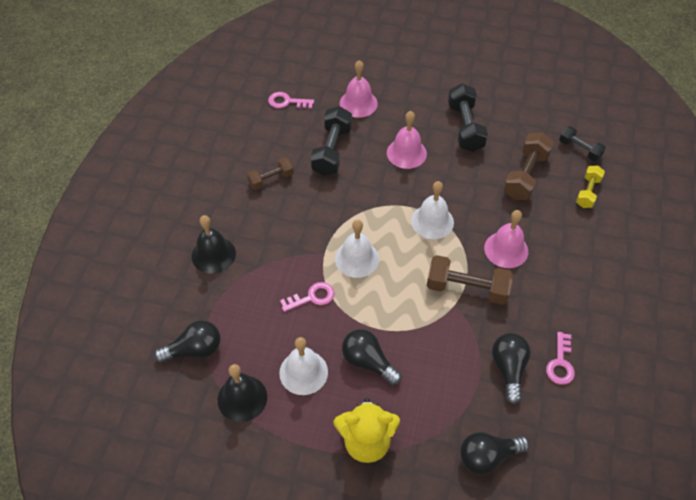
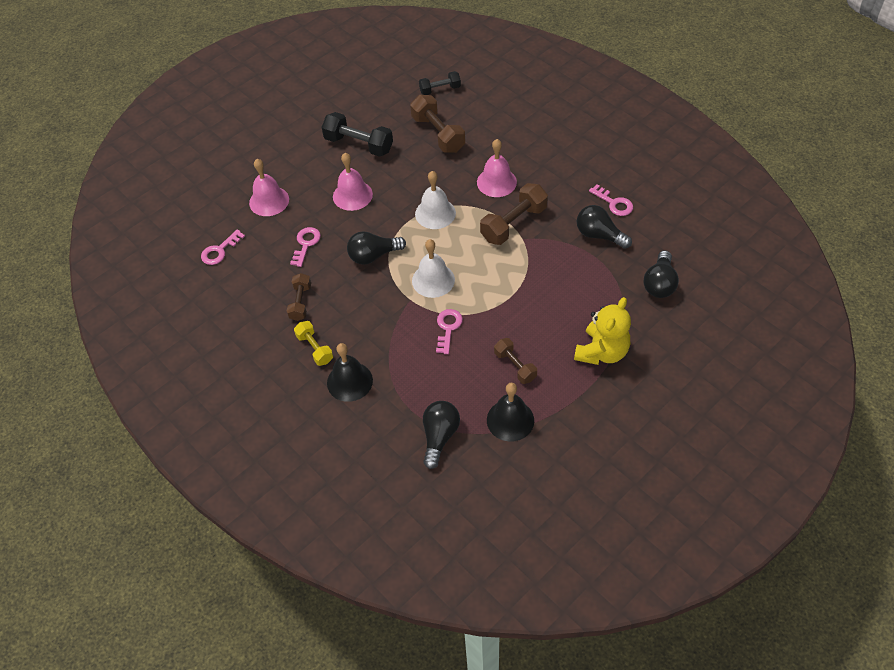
camera: 55 degrees left, 0 degrees up
(303, 372) = (515, 366): white bell -> brown dumbbell
(332, 150) = (306, 244): black dumbbell -> pink key
(368, 362) = (535, 318): black light bulb -> black light bulb (373, 255)
(587, 192) = (482, 107): yellow dumbbell -> yellow dumbbell (315, 348)

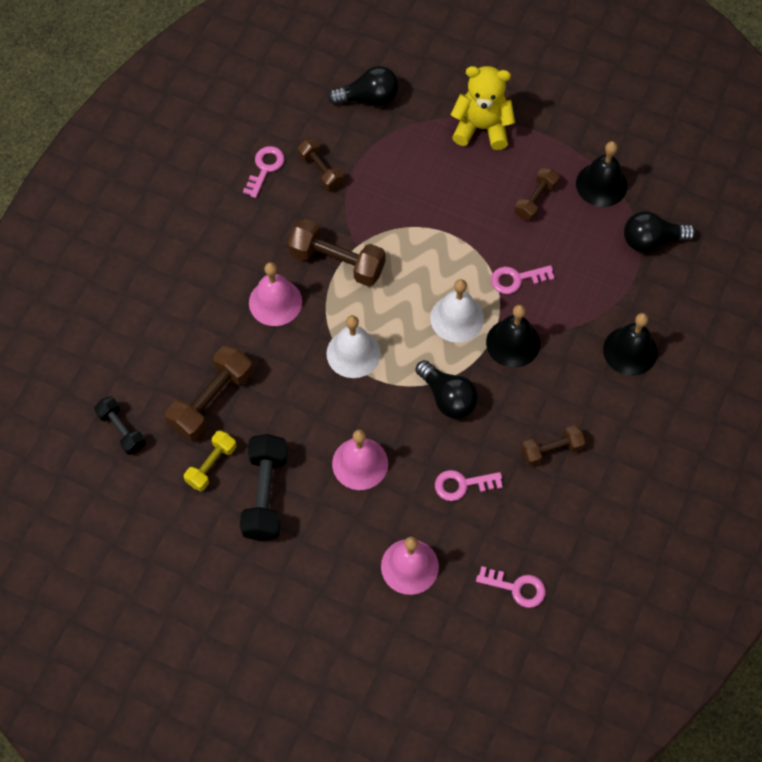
camera: 115 degrees left, 10 degrees up
(315, 348) = (606, 405): yellow dumbbell -> yellow dumbbell (211, 465)
(395, 308) = (513, 343): none -> black bell
(599, 235) = (321, 170): black light bulb -> brown dumbbell

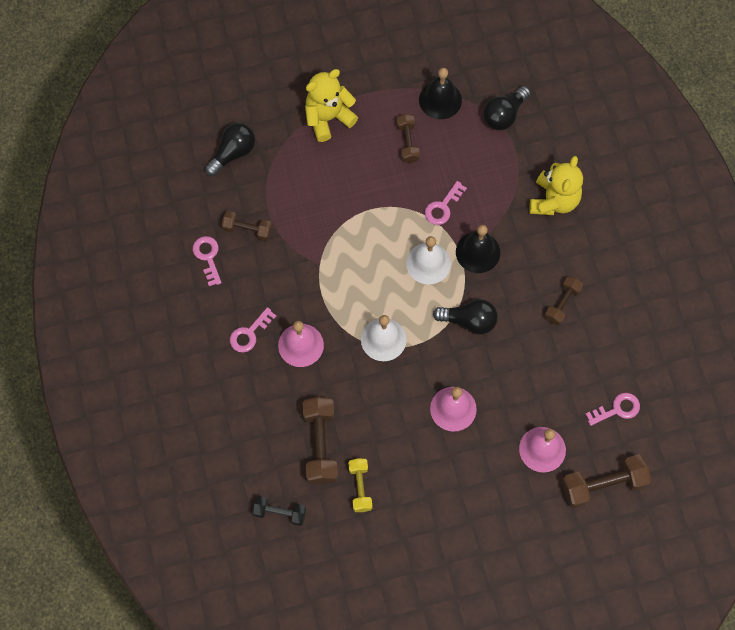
camera: 40 degrees left, 5 degrees up
(265, 494) = (412, 478): black dumbbell -> none
(337, 262) = (316, 285): brown dumbbell -> brown dumbbell (603, 485)
(462, 484) = (528, 370): pink key -> pink key (249, 333)
(630, 351) = (554, 200): black bell -> yellow teddy bear

